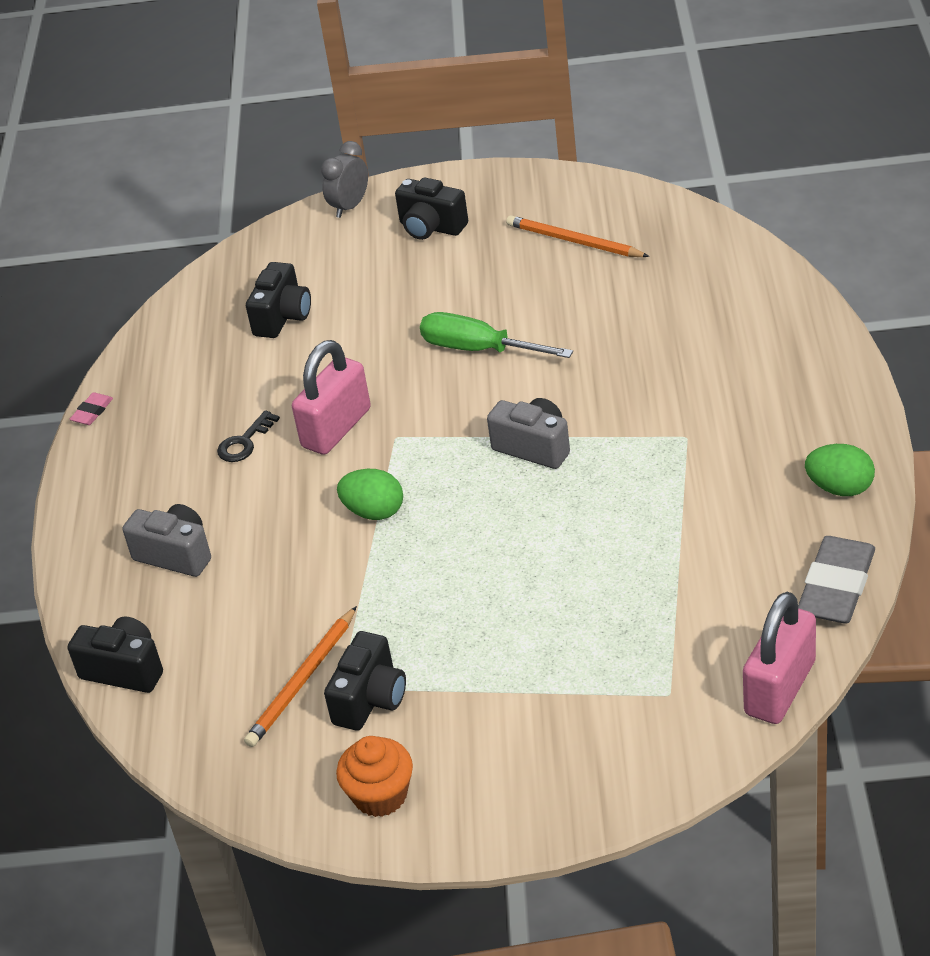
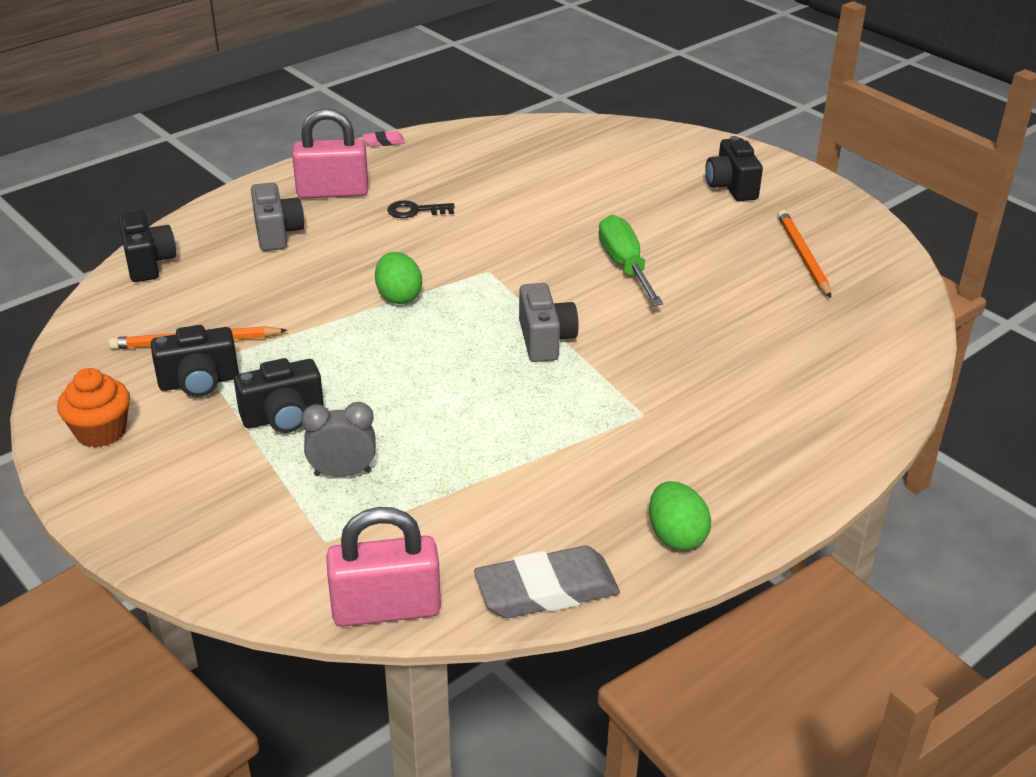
camera: 45 degrees right, 5 degrees down
(283, 317) = (559, 170): black camera -> black camera (283, 417)
(336, 428) = (469, 241): pink padlock -> pink padlock (332, 192)
(350, 207) = (707, 145): grey clock -> grey clock (342, 473)

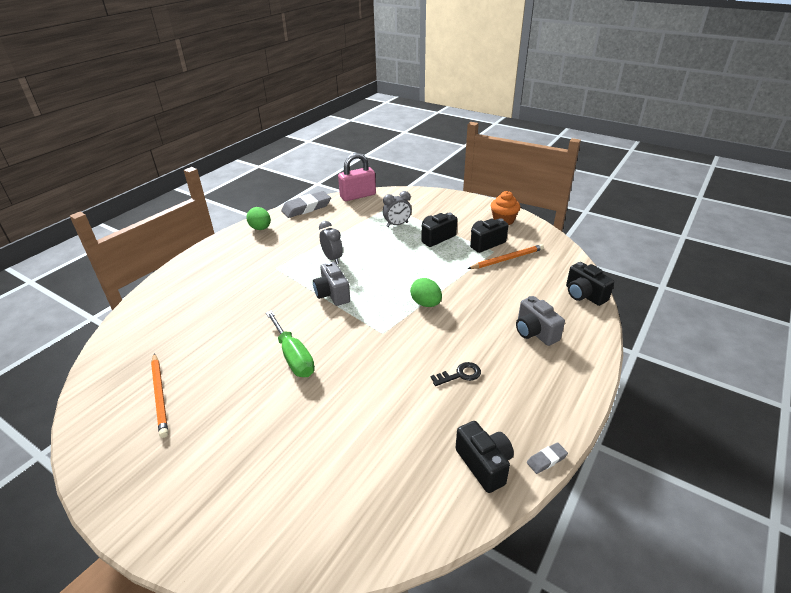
camera: 165 degrees right, 0 degrees up
(332, 192) = (534, 380): pink padlock -> none
(384, 142) = (546, 460): pink eraser -> grey eraser
(523, 412) = (332, 258): none -> grey clock
(731, 187) = (202, 474): black camera -> black camera (484, 464)

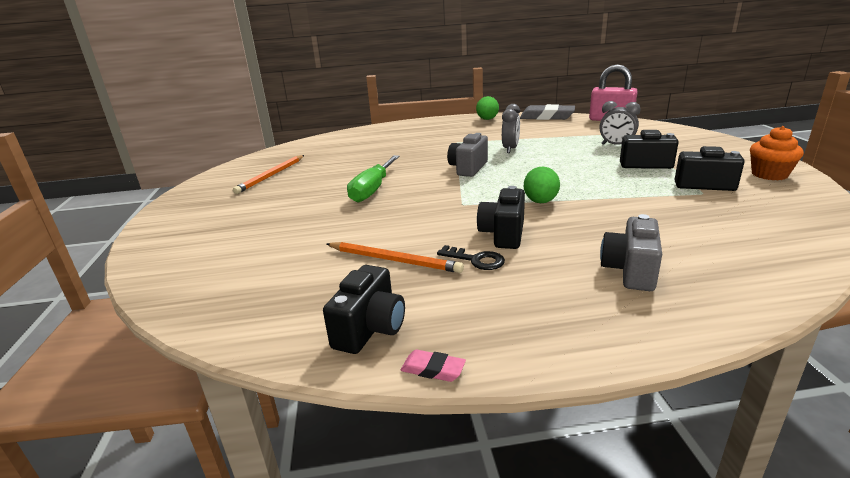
camera: 50 degrees right, 10 degrees down
(507, 259) = (711, 204): orange pencil -> orange pencil (394, 260)
(546, 460) = (433, 369): grey eraser -> pink eraser
(584, 295) = (782, 272): black camera -> black camera (503, 234)

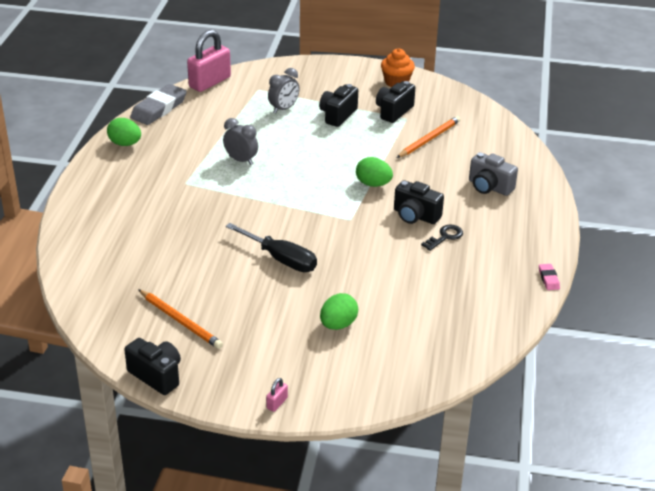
camera: 75 degrees left, 10 degrees up
(156, 228) = (277, 403): none -> pink padlock
(276, 232) = (338, 325): none -> green egg
(370, 329) = (504, 294): black camera -> black camera (156, 375)
(373, 189) = (280, 259): green screwdriver -> black screwdriver
(394, 260) = (425, 271): orange pencil -> orange pencil (429, 139)
(433, 369) = (548, 279): pink eraser -> pink eraser turned 45 degrees counterclockwise
(468, 168) = (272, 196): grey camera -> none

